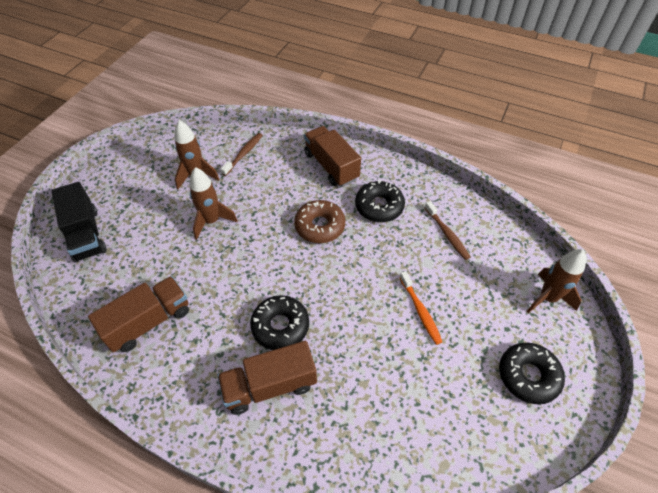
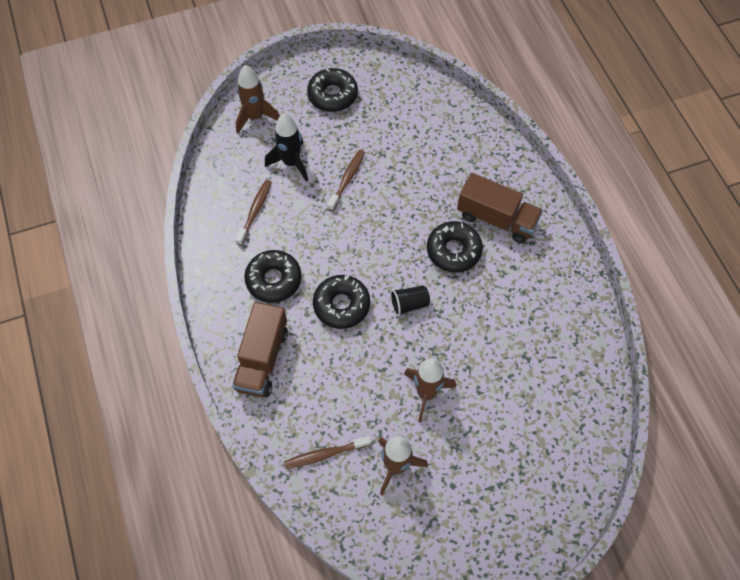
camera: 135 degrees left, 10 degrees up
(86, 234) = (551, 482): black truck -> none
(149, 322) = (548, 337): brown truck -> none
(275, 262) = (409, 304): none -> black cup
(320, 226) = (341, 305): brown donut -> black donut
(420, 311) = (347, 179): orange toothbrush -> brown toothbrush
(473, 287) = (291, 163): none -> black rocket

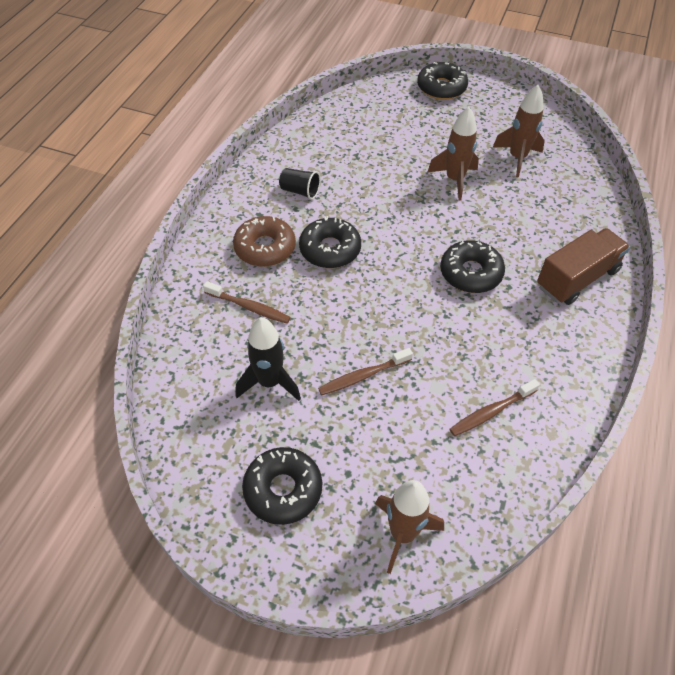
camera: 140 degrees left, 10 degrees down
(274, 280) = (520, 333): black donut -> black donut (441, 88)
(291, 163) = (407, 438): black rocket -> black rocket (269, 382)
(325, 454) = (567, 192): brown toothbrush -> brown toothbrush (249, 307)
(409, 304) = (410, 238): black cup -> black cup (300, 191)
(496, 219) = (265, 248): brown truck -> brown donut

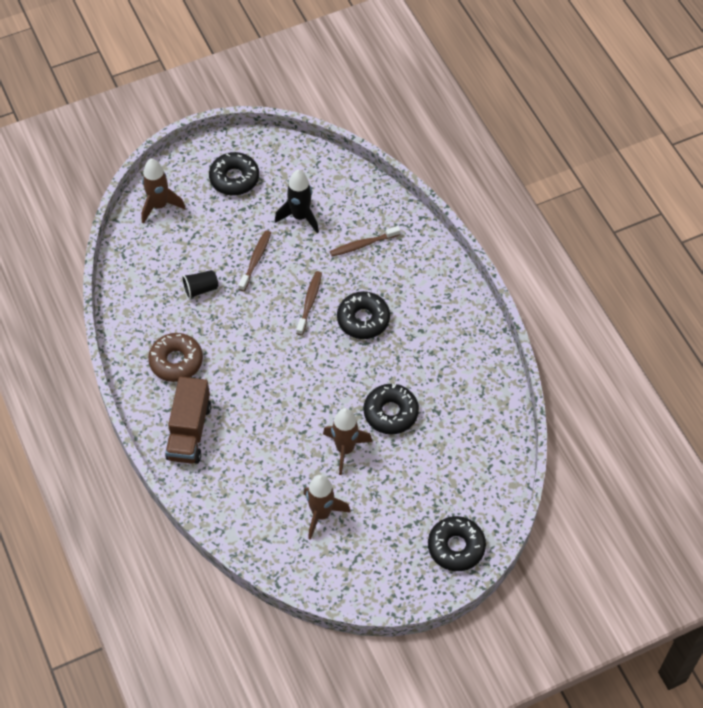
camera: 135 degrees right, 5 degrees up
(265, 248) = (403, 287): brown donut -> brown donut (176, 361)
(300, 191) = (435, 346): black cup -> black cup (200, 289)
(470, 273) = (260, 377): black donut -> black donut (390, 413)
(491, 412) = (168, 297): brown toothbrush -> brown toothbrush (309, 302)

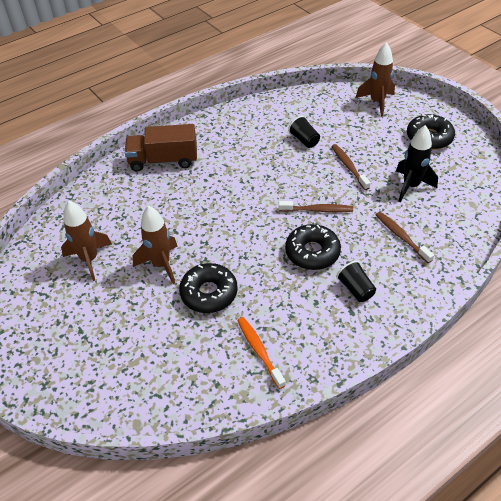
camera: 80 degrees right, 10 degrees down
(176, 361) = (229, 140): brown donut -> none
(255, 260) = (349, 167): brown toothbrush -> brown toothbrush turned 120 degrees counterclockwise
(414, 297) = (355, 289): none -> black cup
(456, 547) = (55, 378): black donut -> none
(462, 384) = (259, 351): none -> orange toothbrush

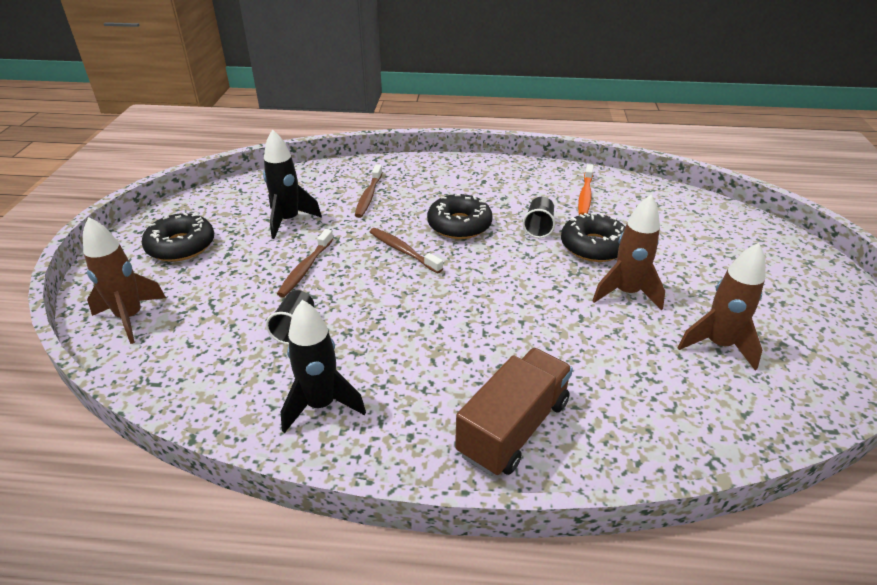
camera: 140 degrees left, 10 degrees down
(163, 160) = (513, 428): brown truck -> brown truck turned 90 degrees counterclockwise
(248, 124) = (321, 405): none -> black rocket
(355, 289) = (460, 189): black cup -> black cup (538, 227)

